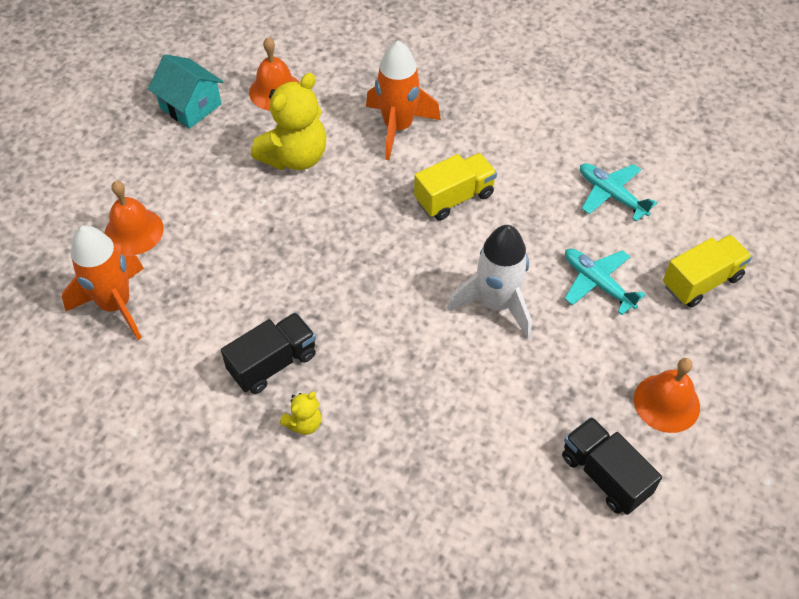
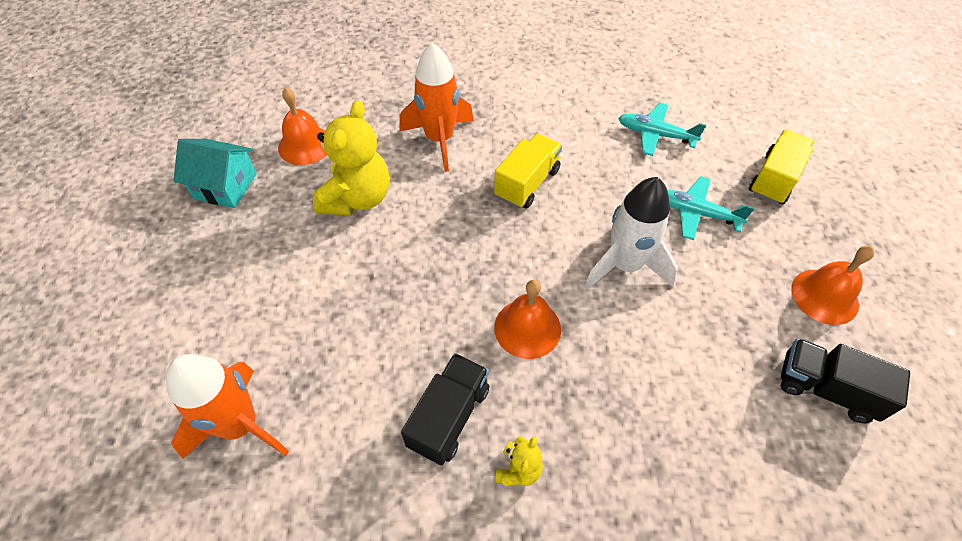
camera: 25 degrees left, 0 degrees up
(134, 231) = (223, 334): orange bell -> orange bell (527, 328)

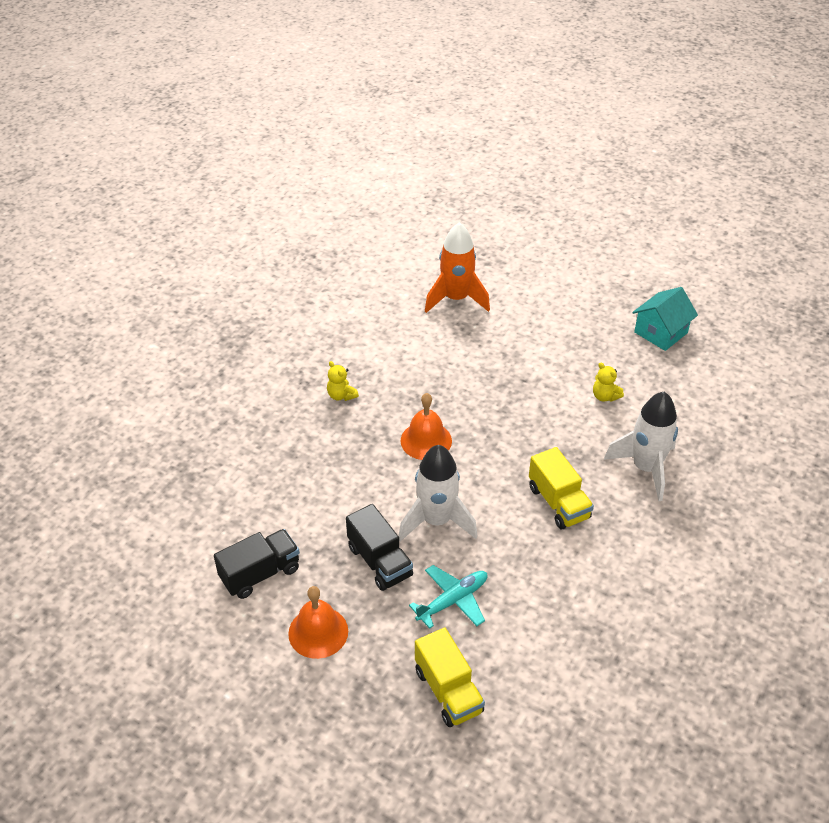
camera: 120 degrees right, 10 degrees down
(305, 145) = (685, 385): orange bell -> none
(357, 198) = (605, 396): yellow teddy bear -> yellow teddy bear, size x0.47
(439, 140) = (645, 468): orange rocket -> white rocket
(449, 416) = (395, 380): black truck -> black truck (380, 561)
(655, 134) = (562, 631): turquoise plane -> none

